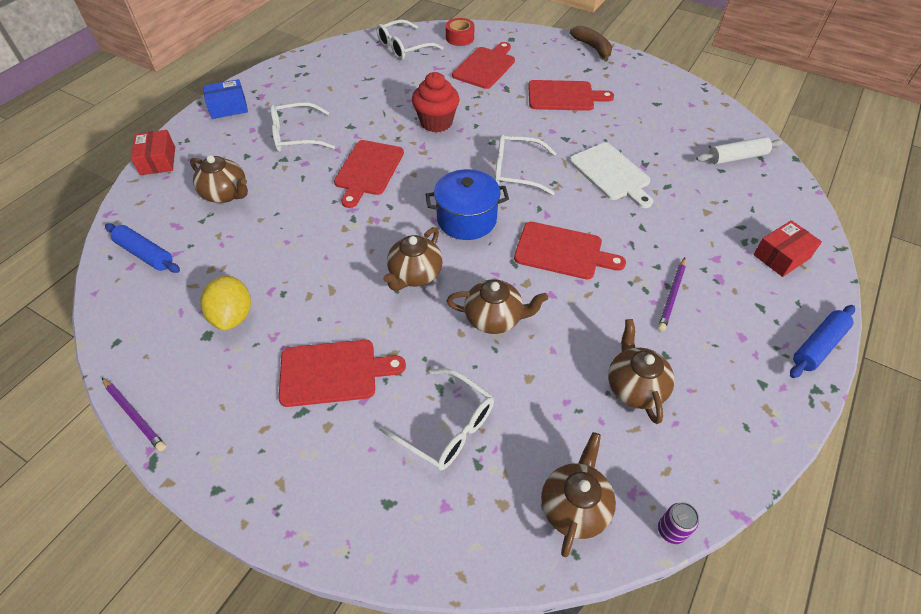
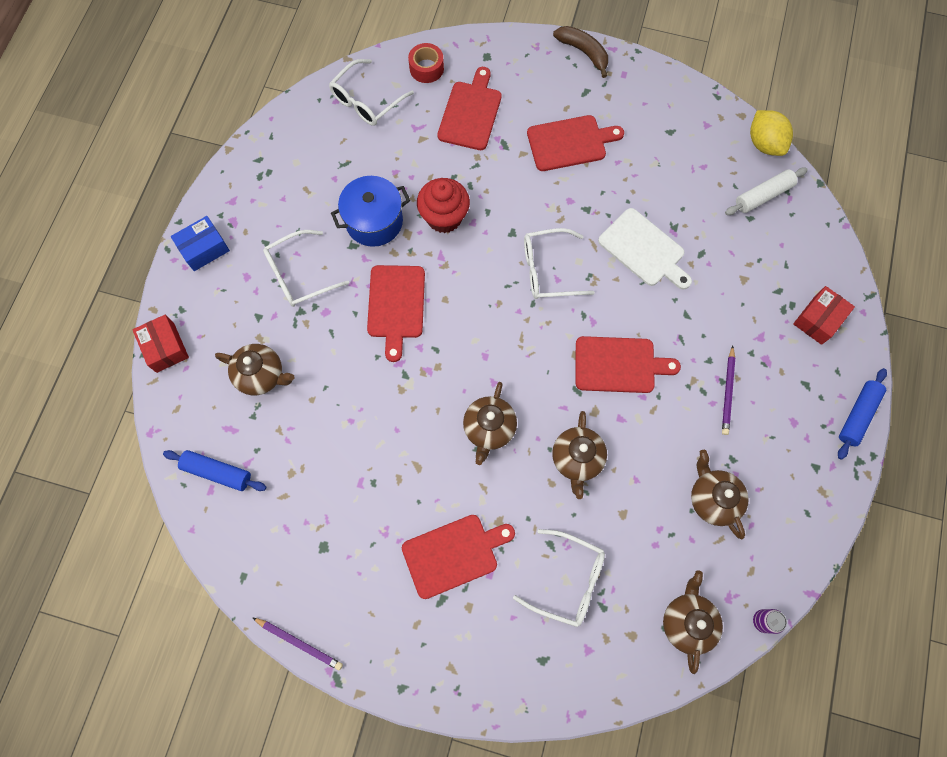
camera: 15 degrees left, 20 degrees up
(233, 316) = (338, 520): yellow lemon -> yellow lemon (764, 144)
(466, 219) = (517, 347): blue pot -> blue pot (374, 221)
(494, 318) = (577, 459): brown teapot -> brown teapot turned 105 degrees clockwise

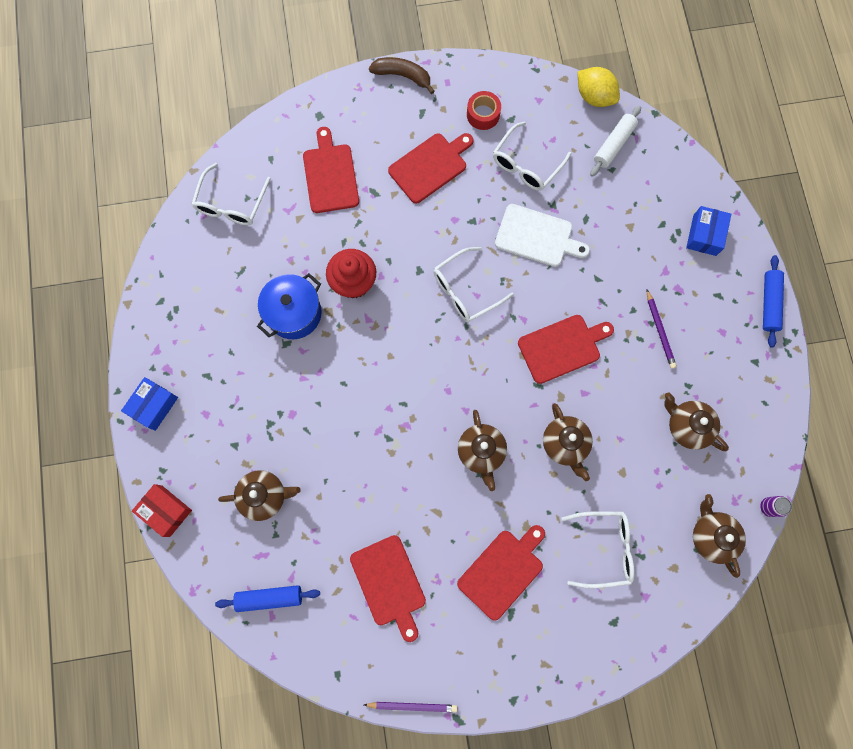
camera: 25 degrees left, 5 degrees up
(299, 275) = (252, 391): white glasses -> white glasses (526, 164)
(396, 305) = (351, 380): red cutting board -> red cutting board (389, 583)
(426, 68) = (270, 149): red tape -> red tape (483, 114)
(818, 319) = (704, 235): red box -> blue box

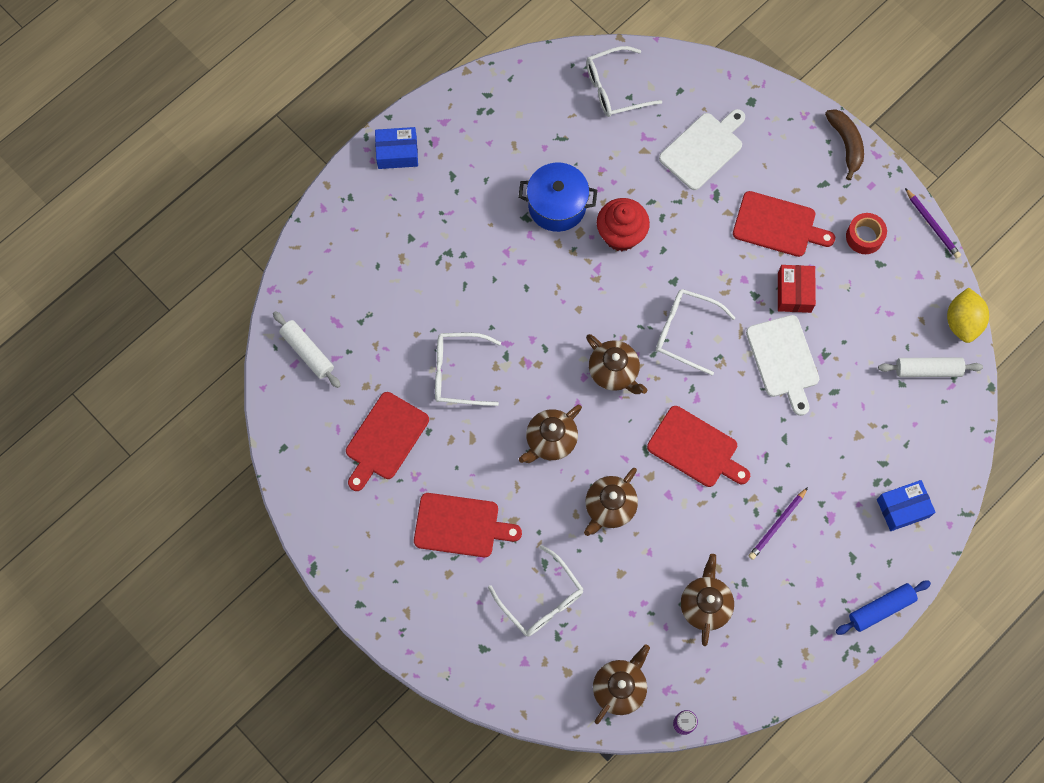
camera: 55 degrees right, 5 degrees down
(166, 511) = (320, 223): red box -> red box (794, 292)
(264, 496) = (386, 290): brown teapot -> brown teapot (614, 372)
(269, 597) = (307, 352): blue rolling pin -> white rolling pin
(330, 175) = (703, 149): red cutting board -> white cutting board
(412, 706) = (299, 524): purple pencil -> purple pencil (932, 225)
(526, 164) = (846, 306): white glasses -> white glasses (458, 373)

